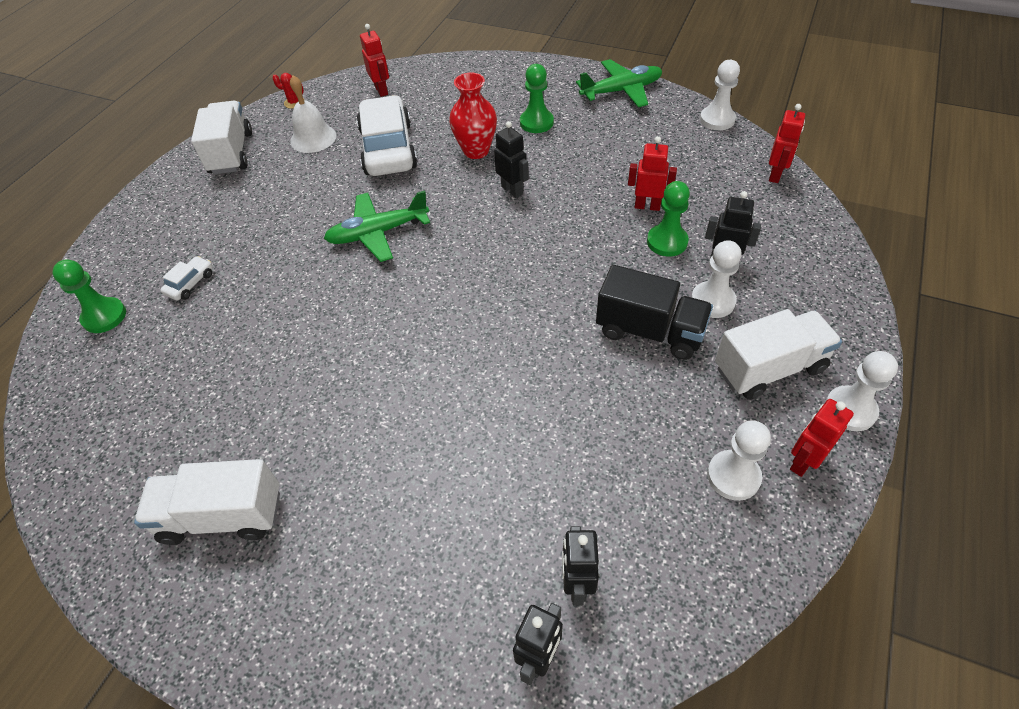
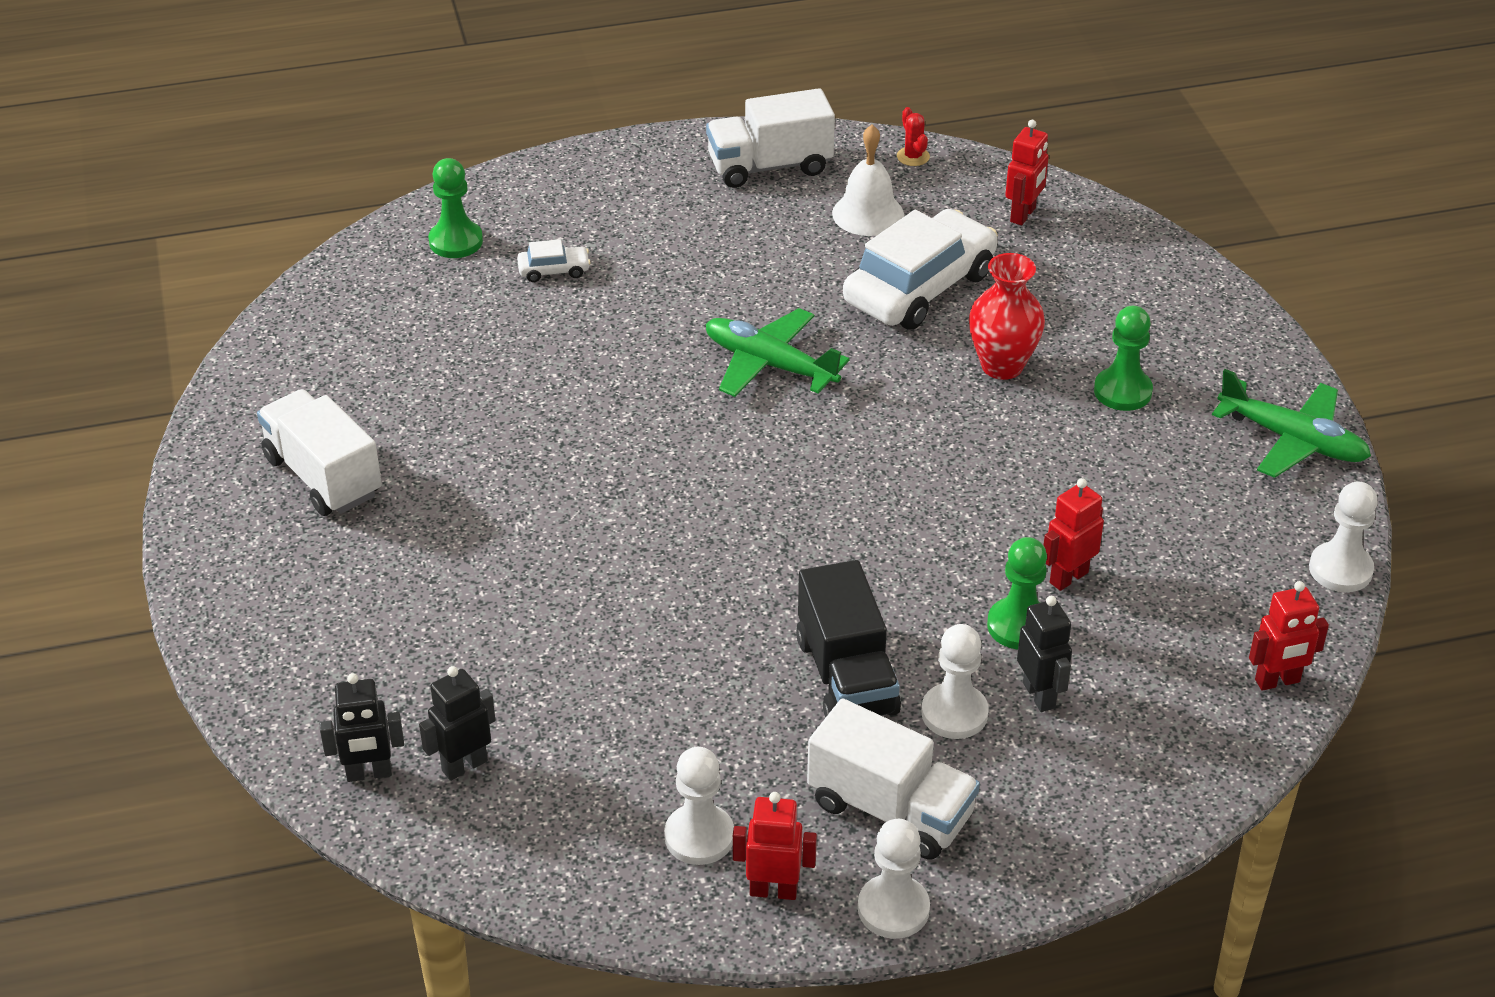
camera: 50 degrees right, 10 degrees down
(231, 153) = (769, 166): white truck -> white truck turned 150 degrees counterclockwise
(512, 190) = (963, 438): black robot -> none
(647, 206) = (1068, 577): red robot -> red robot turned 105 degrees counterclockwise

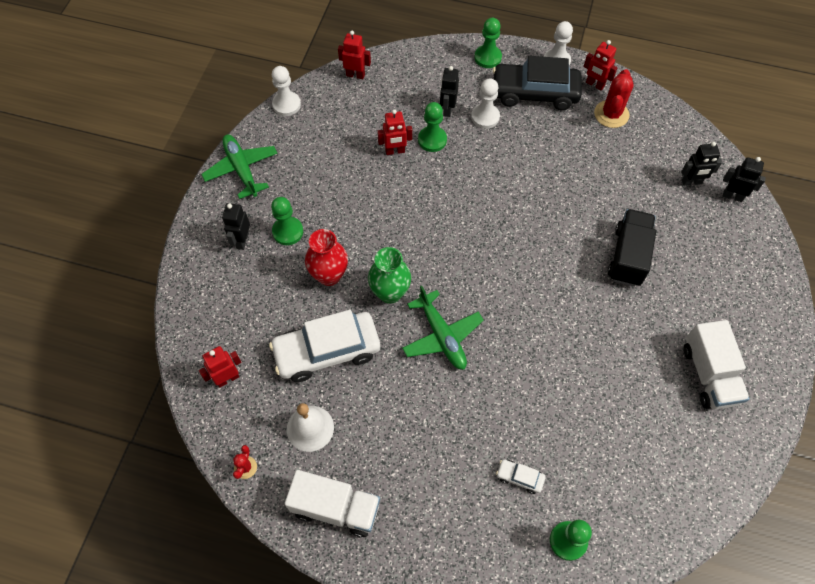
camera: 150 degrees left, 20 degrees up
(699, 836) = (611, 114): white pawn -> red cactus
(846, 676) = (516, 150): black truck -> black truck (628, 256)
(890, 809) = (534, 93): white truck -> black car
(891, 382) = (390, 293): none -> green vase
(1049, 845) = (487, 57): none -> green pawn
(1177, 354) = (242, 240): none -> black robot

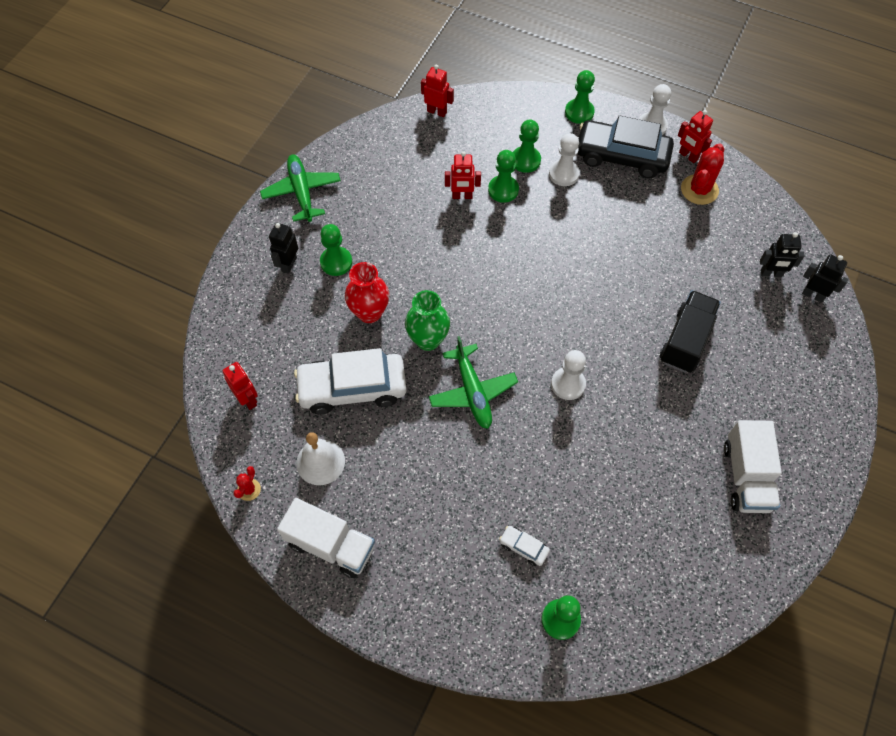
camera: 10 degrees right, 0 degrees up
(227, 378) = (248, 399): red robot -> red robot turned 75 degrees clockwise
(286, 105) = (360, 133): white pawn -> white pawn (568, 384)
(447, 109) = (525, 160): black robot -> green pawn

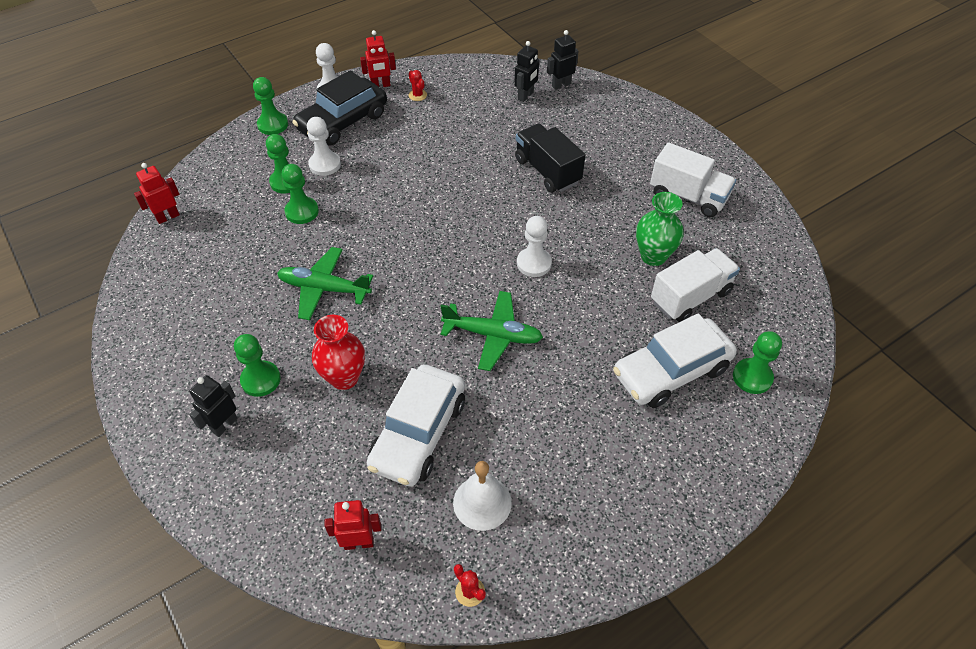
camera: 60 degrees left, 10 degrees down
(288, 264) = (224, 425): black robot -> black robot turned 75 degrees clockwise
(301, 192) = (146, 371): green plane -> green plane (324, 289)
(331, 545) = (582, 536): white truck -> white truck (690, 297)
(428, 340) = (412, 343): green vase -> green vase (653, 256)
(462, 196) = (280, 243): red robot -> none
(523, 547) = (671, 371): white car -> white car, size x2.39
(699, 190) = (417, 95): red cactus -> red cactus, size x0.52

